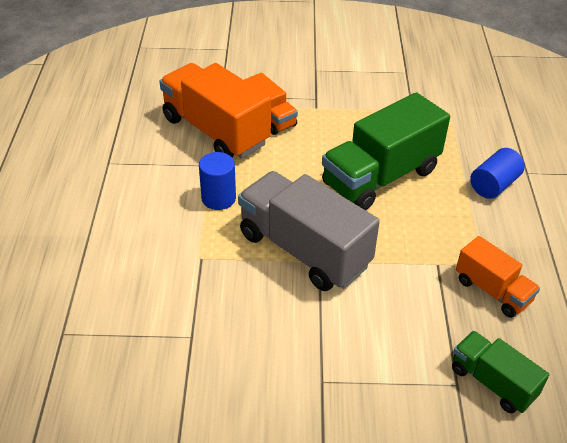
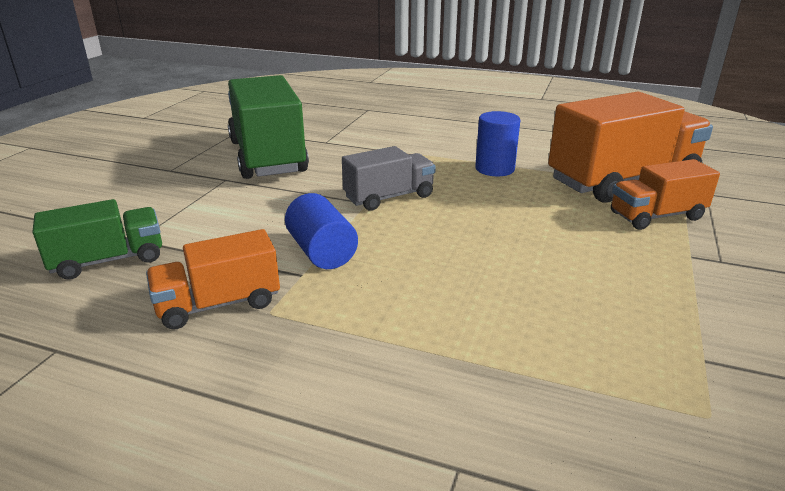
camera: 110 degrees right, 15 degrees down
(304, 250) = (389, 197): grey truck -> grey truck, size x0.55
(381, 177) = (499, 273): green truck -> green truck (267, 157)
(494, 185) = (436, 393): blue cylinder -> blue cylinder (321, 252)

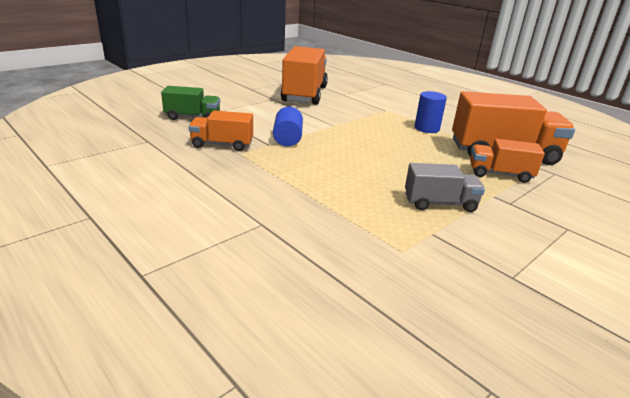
camera: 25 degrees right, 0 degrees up
(267, 157) = (304, 94): green truck -> orange truck
(389, 197) = (348, 126): grey truck -> grey truck (439, 203)

